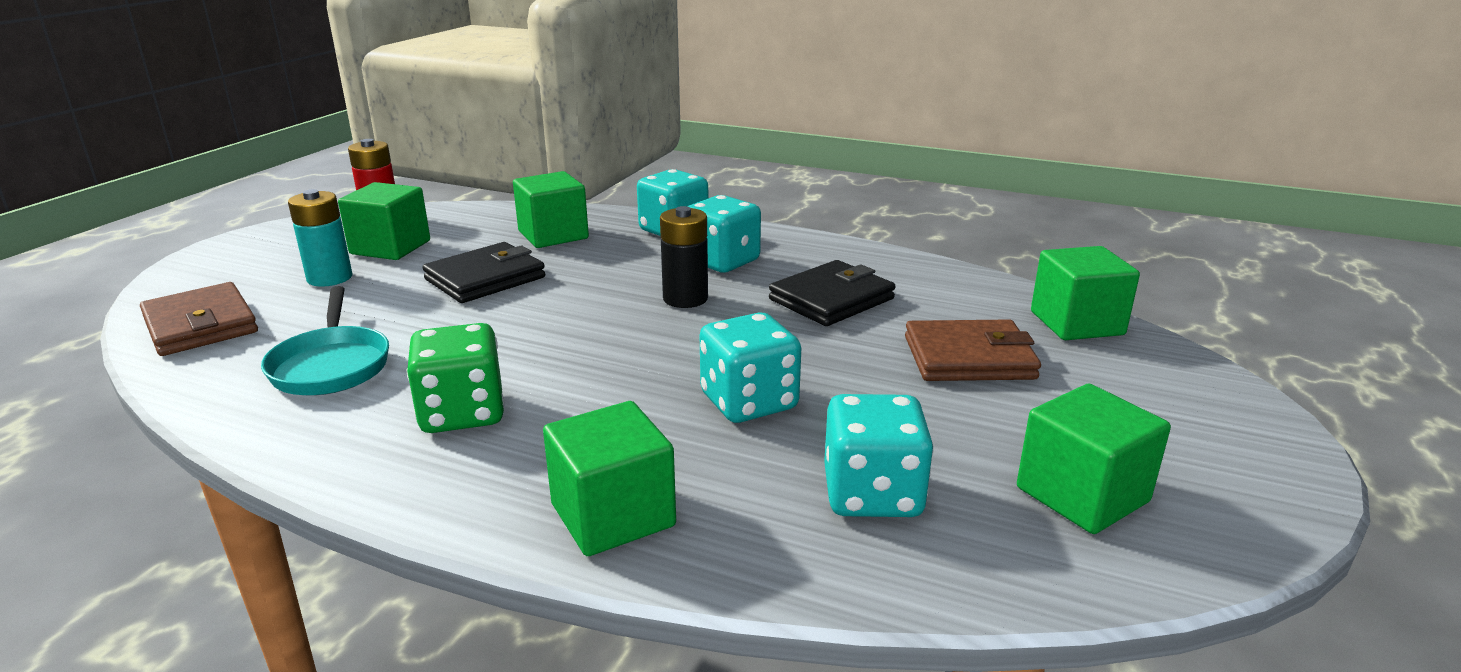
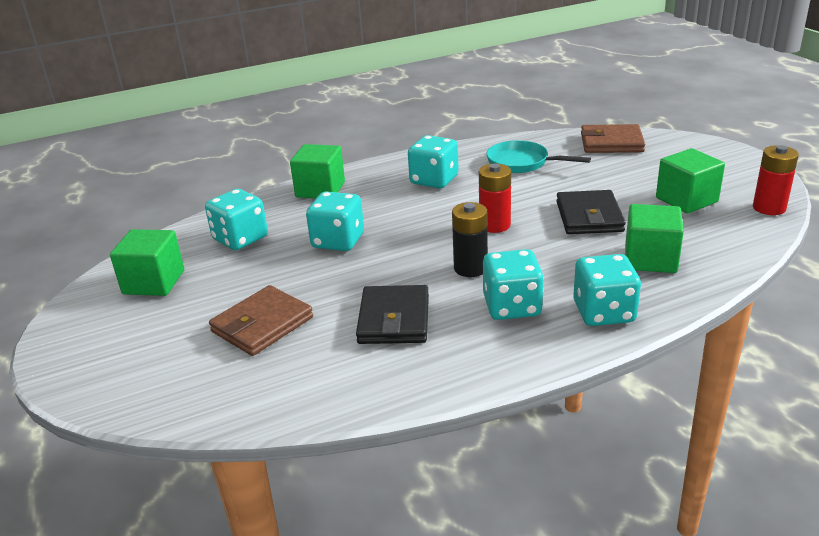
camera: 135 degrees right, 5 degrees up
(330, 278) = (646, 176): turquoise battery -> none
(462, 413) = (434, 180): green dice -> turquoise dice
(568, 318) = (494, 225): none -> red battery
(1076, 323) = (215, 399): green cube -> none

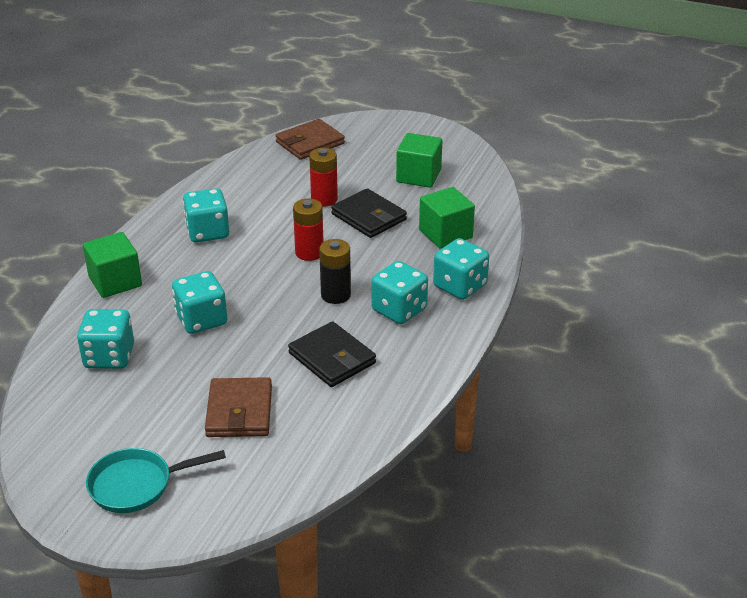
camera: 45 degrees left, 5 degrees up
(154, 282) = (89, 429): green cube -> none
(522, 163) = (261, 188): turquoise pan -> turquoise pan (136, 485)
(769, 208) = (476, 162): red battery -> red battery (324, 199)

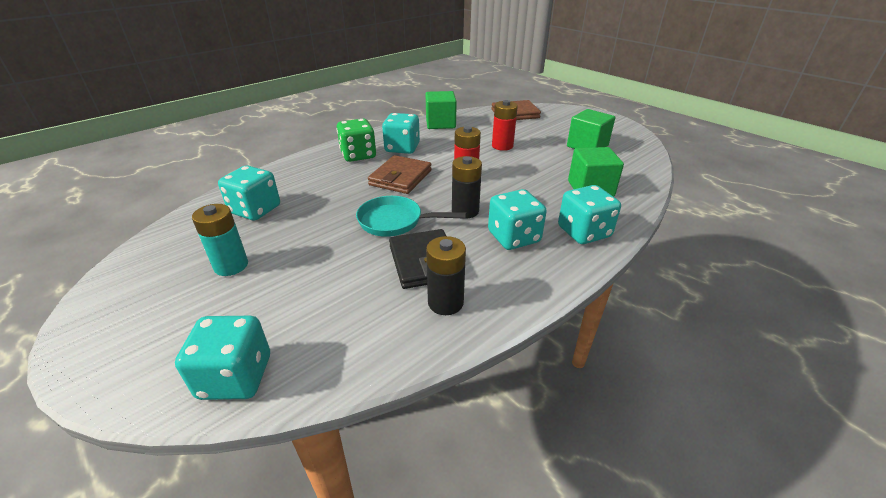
camera: 25 degrees right, 0 degrees up
(115, 281) = (312, 163): green cube -> green cube (440, 123)
(136, 485) = (155, 325): turquoise pan -> turquoise pan (395, 221)
(148, 418) = (231, 266): none -> turquoise battery
(162, 256) = (358, 155): none -> green dice
(201, 320) = (345, 202): turquoise dice -> turquoise dice (236, 377)
(239, 411) = (305, 285): brown wallet -> brown wallet (400, 178)
(369, 217) = (530, 163): black wallet -> none
(375, 387) = (445, 303): none -> black battery

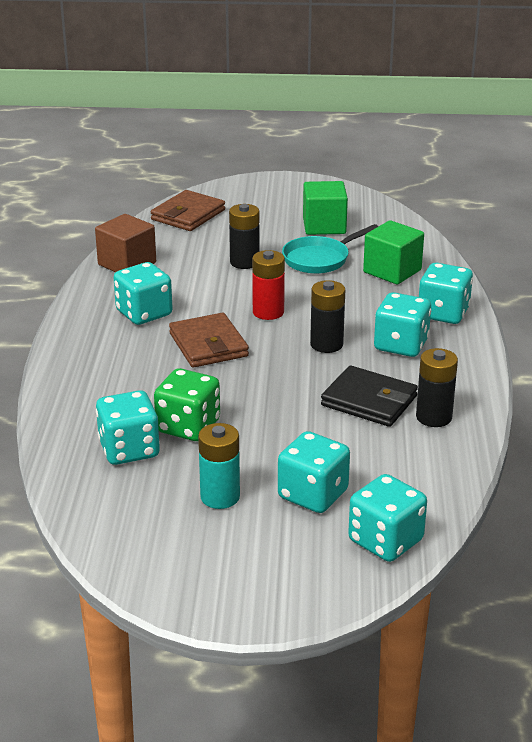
camera: 45 degrees left, 5 degrees down
(271, 302) = (313, 494): none -> turquoise dice
(358, 155) = (111, 344): green dice -> green dice (188, 426)
(395, 221) = (285, 385): turquoise pan -> turquoise pan (319, 259)
(440, 123) = (127, 264): green cube -> brown cube
(502, 146) = (244, 262): red battery -> black battery

